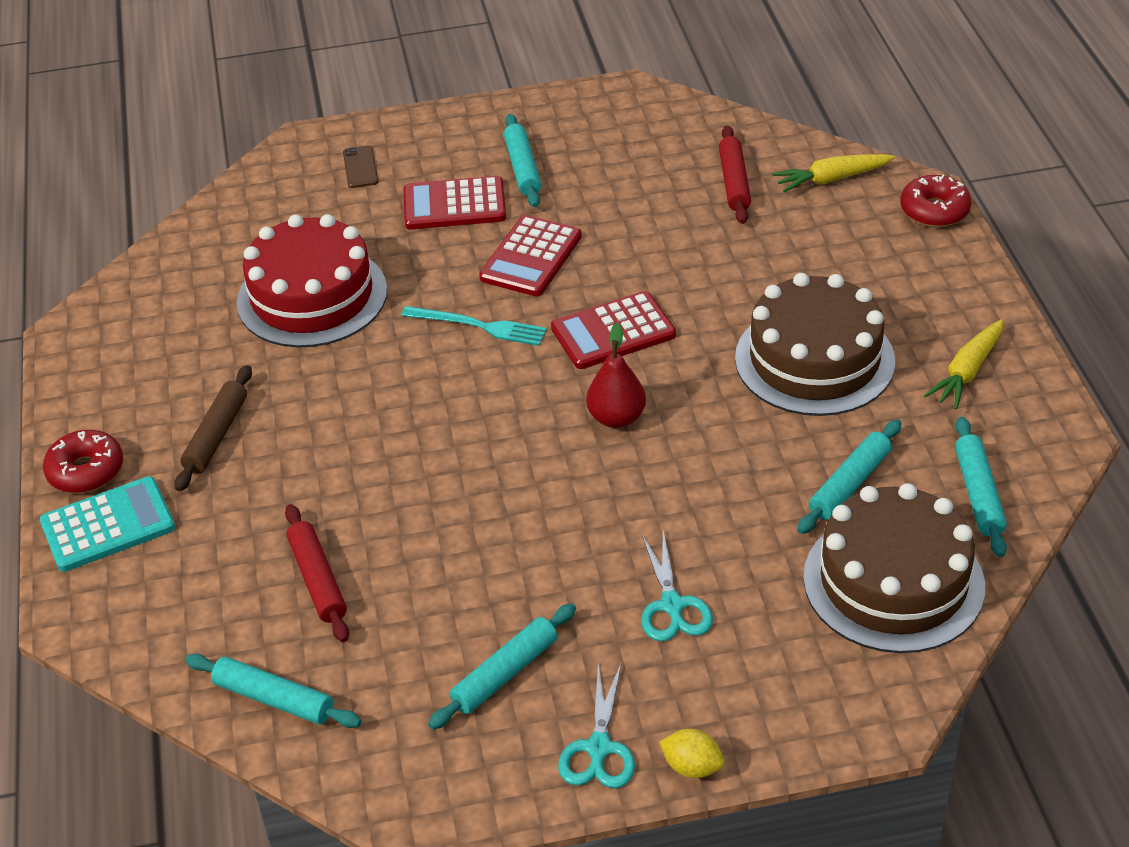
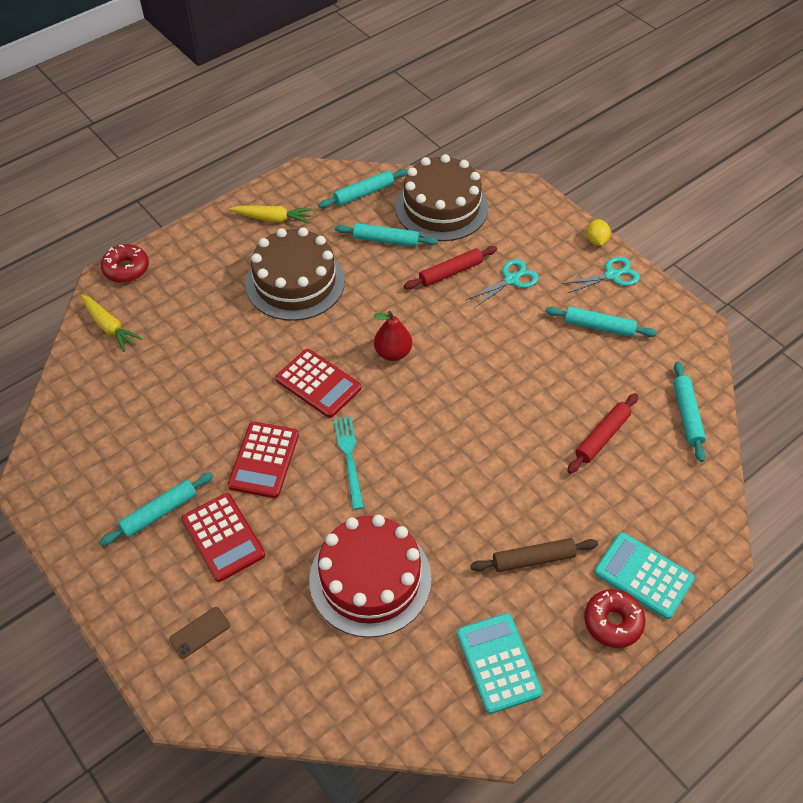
camera: 120 degrees left, 10 degrees up
(134, 360) = (498, 663): none -> turquoise calculator
(531, 257) = (264, 460): red calculator -> red calculator turned 105 degrees clockwise
(734, 182) = (131, 377): red rolling pin -> red rolling pin (450, 272)

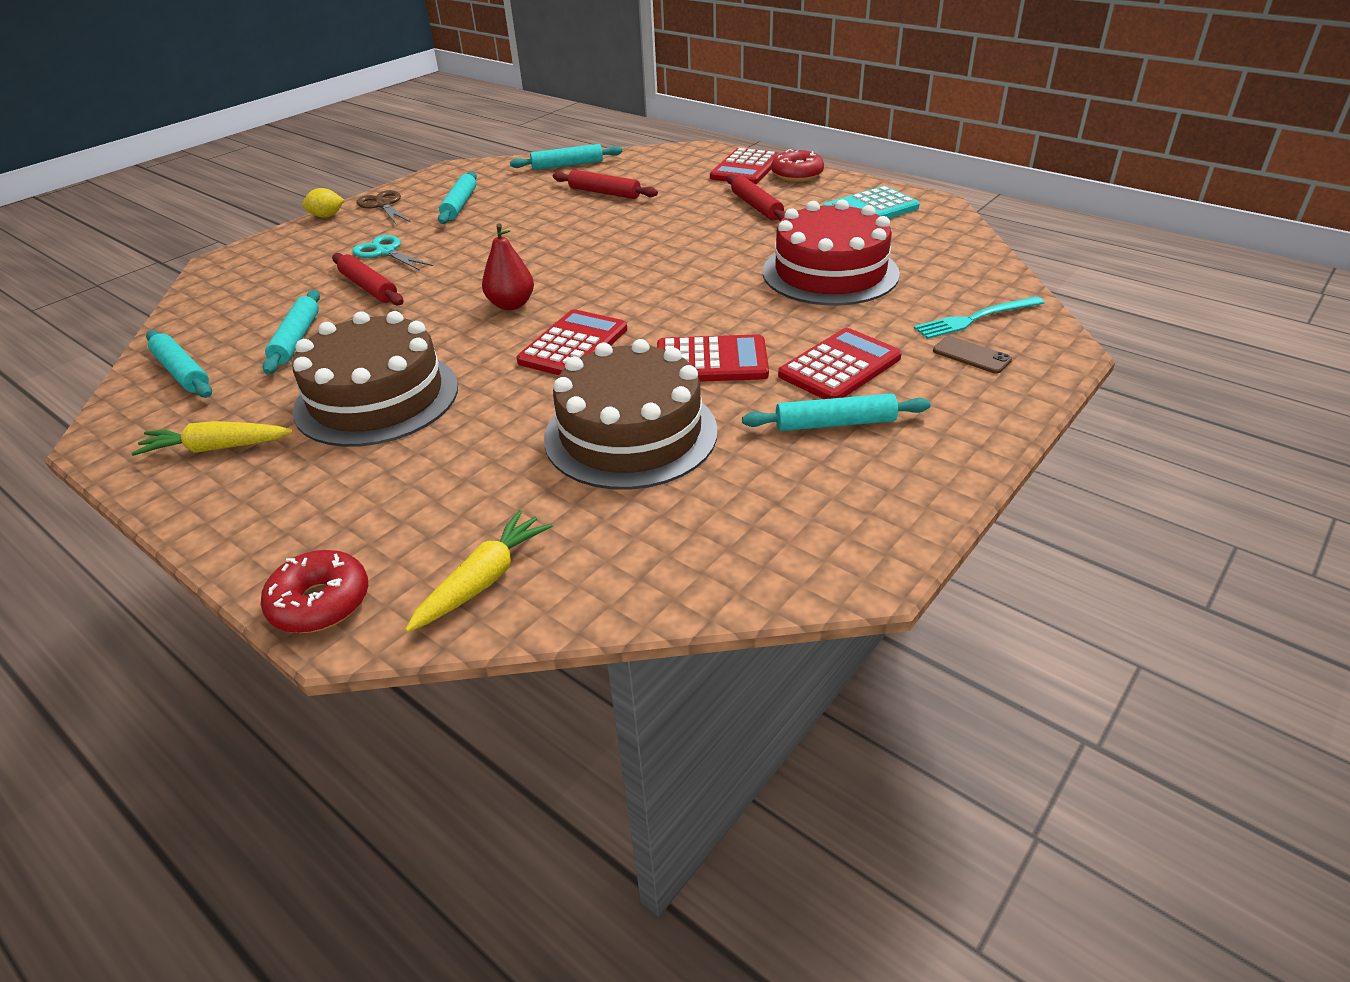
camera: 100 degrees left, 15 degrees down
(159, 512) = (835, 423): turquoise rolling pin -> turquoise rolling pin turned 45 degrees counterclockwise
(273, 219) = (217, 448): yellow carrot -> yellow carrot turned 90 degrees counterclockwise
(349, 458) = (683, 307): turquoise fork -> turquoise fork (975, 319)
(441, 207) = (237, 309): brown cake -> brown cake (630, 434)
(533, 559) = (756, 206): brown rolling pin -> red rolling pin
(612, 275) = (383, 205): turquoise scissors -> brown scissors
(643, 576) = (745, 168): turquoise calculator -> red calculator

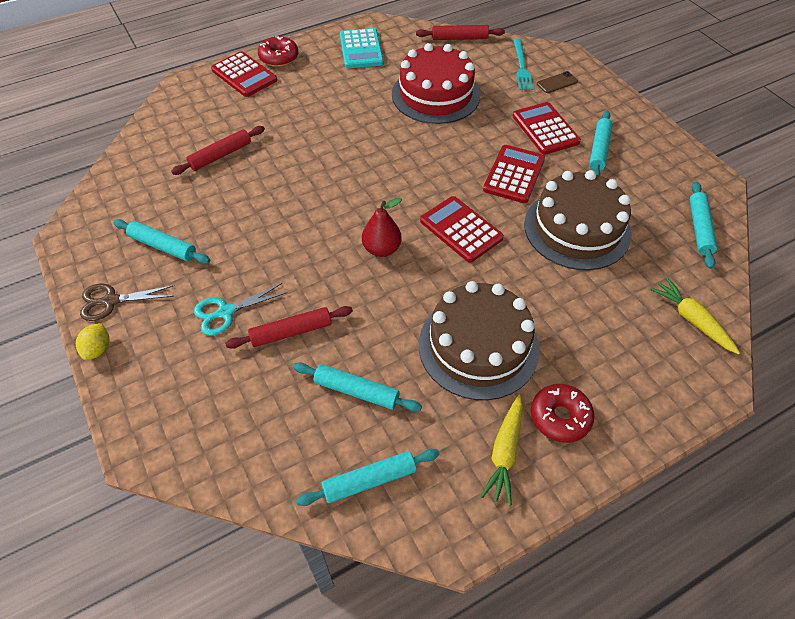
camera: 70 degrees left, 15 degrees up
(320, 603) = (694, 398): red donut -> red donut (560, 417)
(567, 165) = (138, 162): turquoise rolling pin -> turquoise rolling pin (699, 228)
(756, 206) = (315, 91): red rolling pin -> red rolling pin (459, 38)

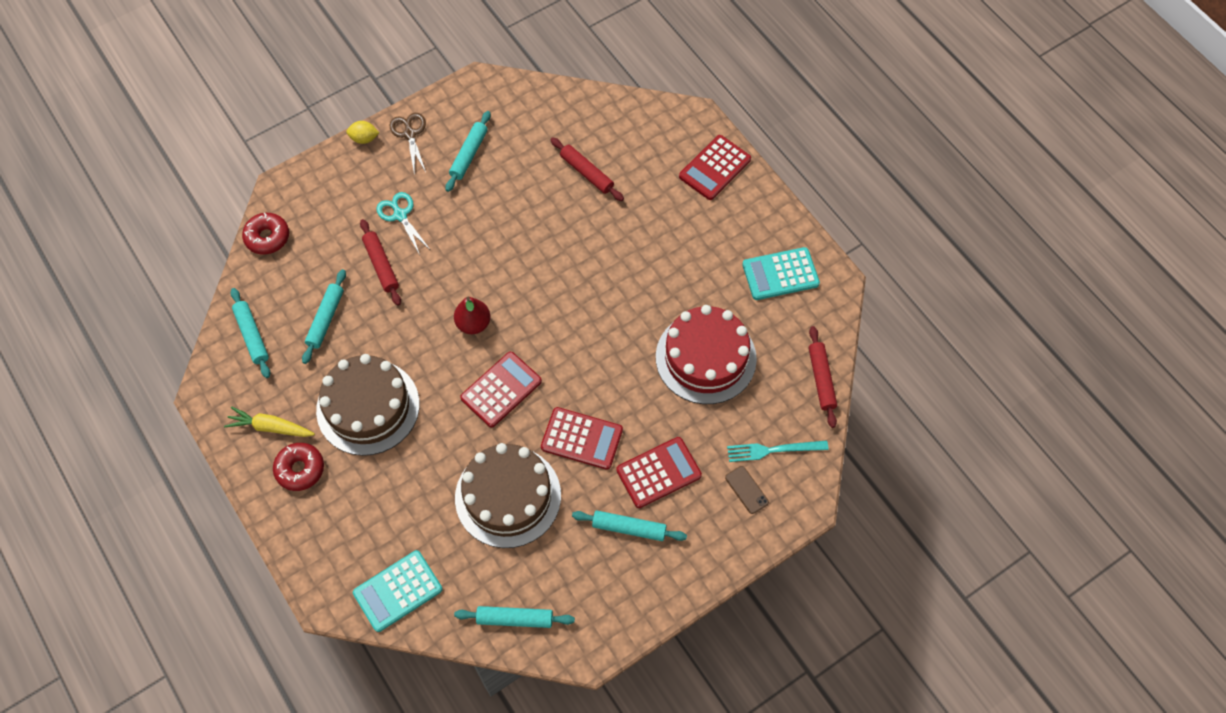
camera: 85 degrees right, 10 degrees up
(279, 57) = (751, 195): red donut -> red donut (267, 237)
(692, 320) = (398, 591): yellow carrot -> turquoise calculator

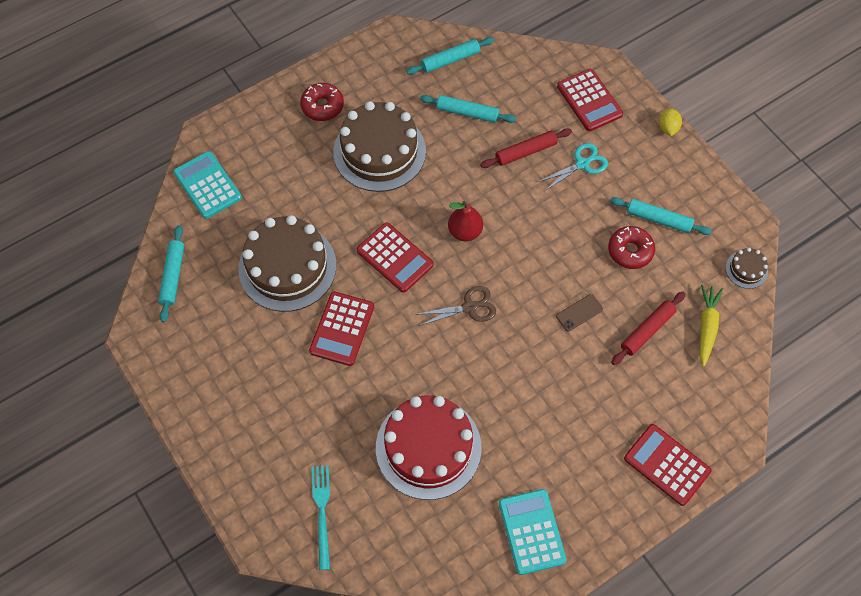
camera: 90 degrees right, 0 degrees up
(267, 237) = (551, 61): red donut -> red donut (630, 251)
(271, 427) = (362, 82): yellow carrot -> yellow carrot (706, 327)
(410, 134) = (678, 166): brown scissors -> brown scissors (469, 307)
(526, 91) = (746, 269): none -> brown cake
(629, 528) = (249, 371): turquoise rolling pin -> none
(658, 472) = (303, 399): red calculator -> red calculator (589, 100)
(746, 490) = (280, 483): brown phone -> brown phone (579, 313)
(821, 379) = (402, 569): red rolling pin -> none

